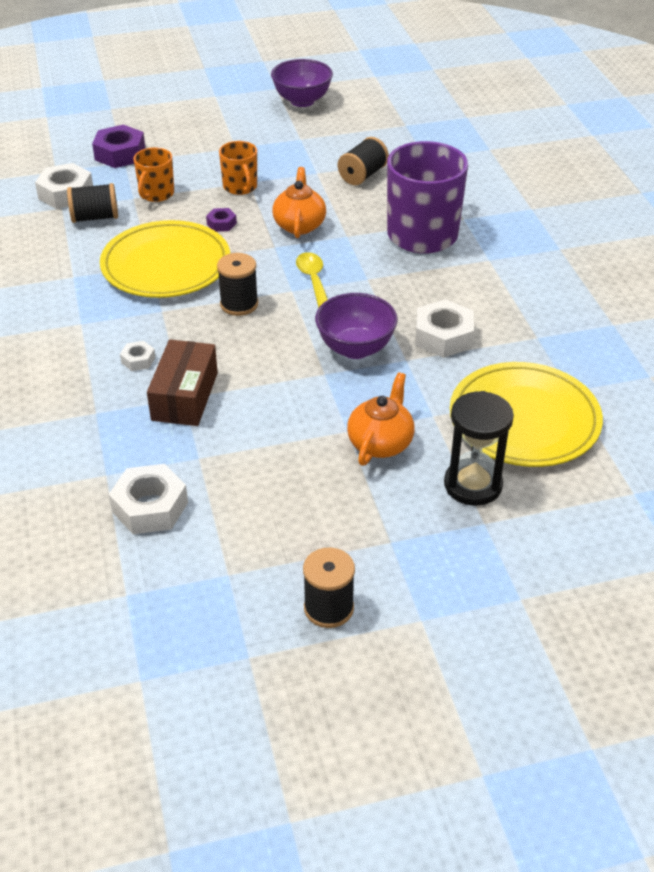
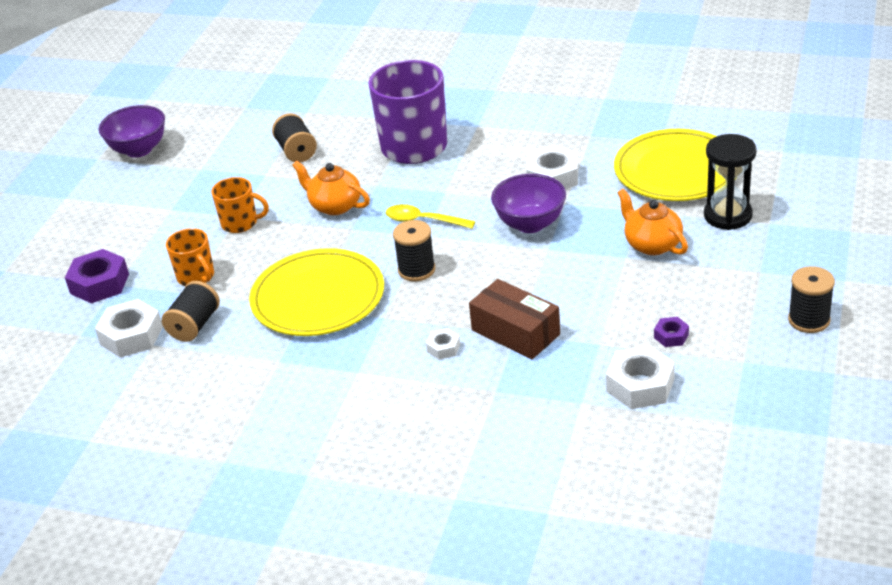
camera: 55 degrees left, 5 degrees down
(221, 224) = (287, 249): purple nut -> purple nut (671, 336)

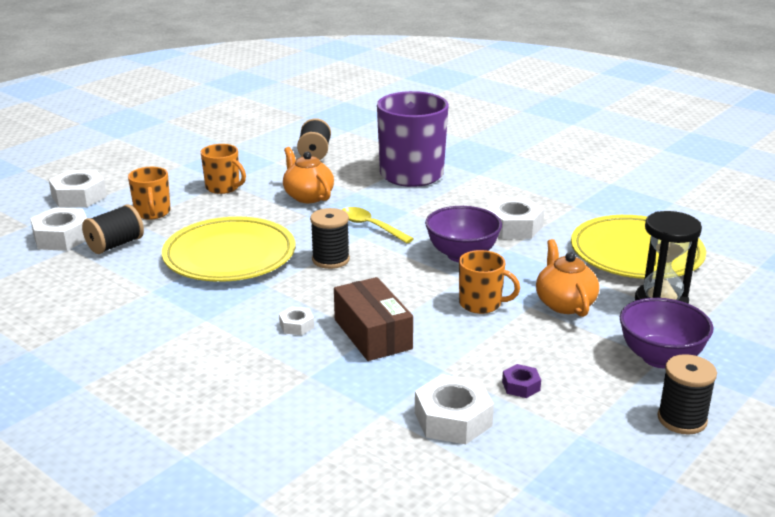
camera: 20 degrees right, 10 degrees down
(99, 284) = (79, 197): purple nut -> white nut
(139, 150) = (199, 123): purple bowl -> purple bowl (660, 358)
(584, 269) = (481, 304): none -> orange mug

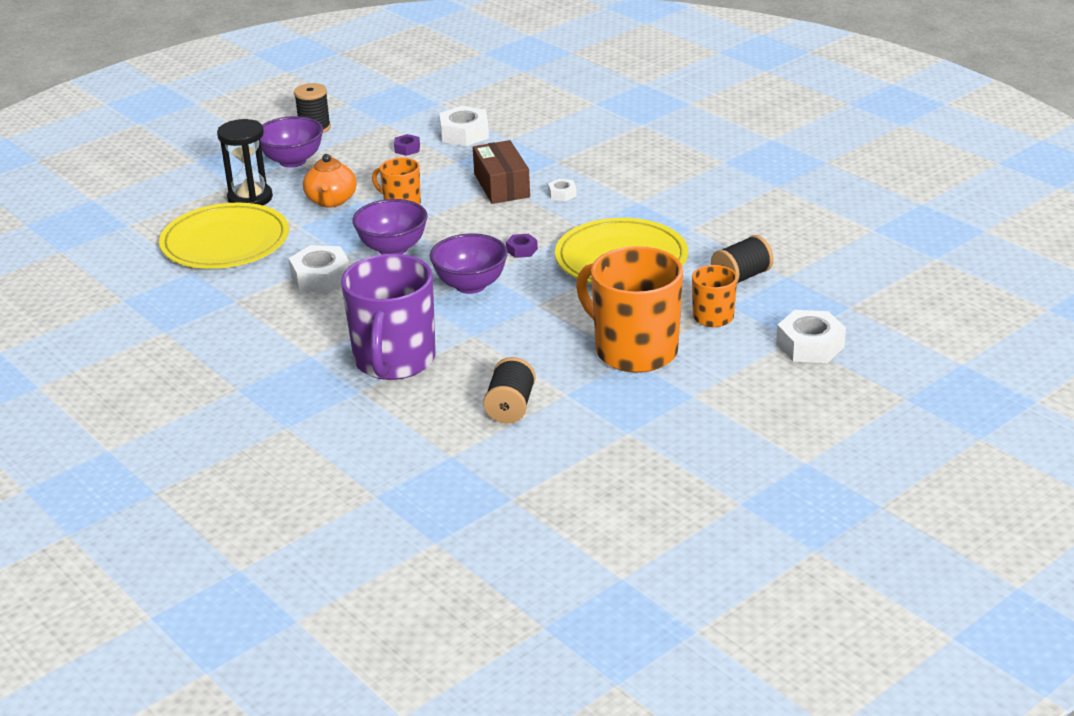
camera: 170 degrees left, 5 degrees up
(62, 237) = (802, 289): white nut -> none
(223, 187) = (634, 350): orange mug -> orange mug, size x1.95
(308, 196) = (531, 330): orange teapot -> none
(330, 260) = (522, 250): black spool -> purple nut
(371, 226) = (470, 285): yellow spoon -> purple bowl

